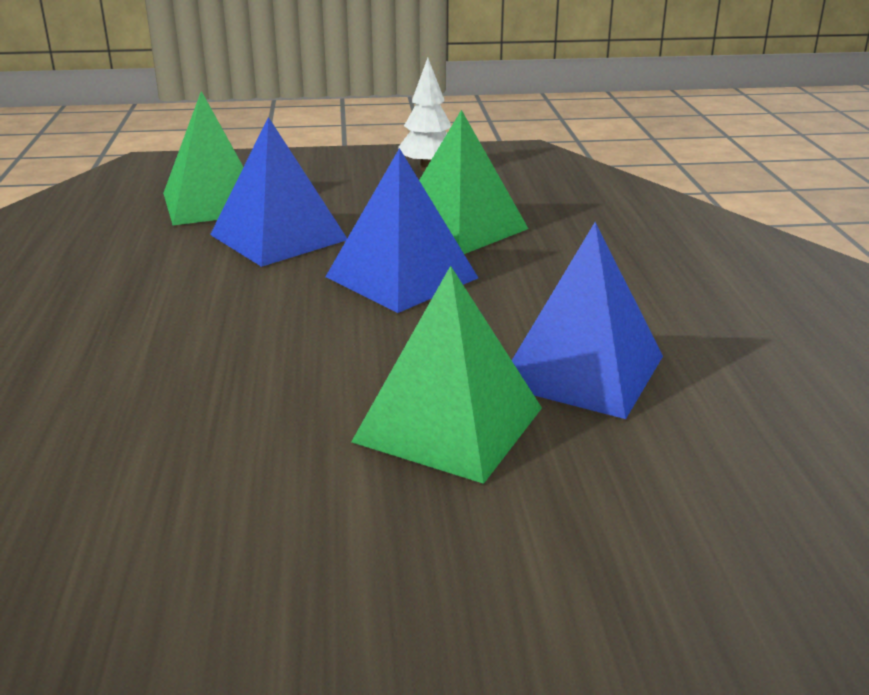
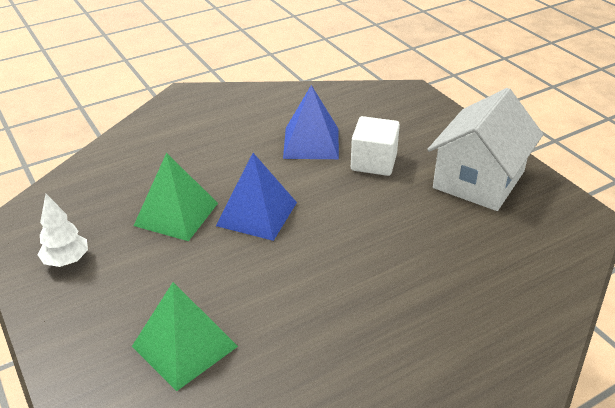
camera: 115 degrees left, 10 degrees up
(241, 557) = (478, 180): none -> white house
(278, 237) = (230, 282): blue pyramid -> none
(449, 424) = (373, 162): green pyramid -> white cube

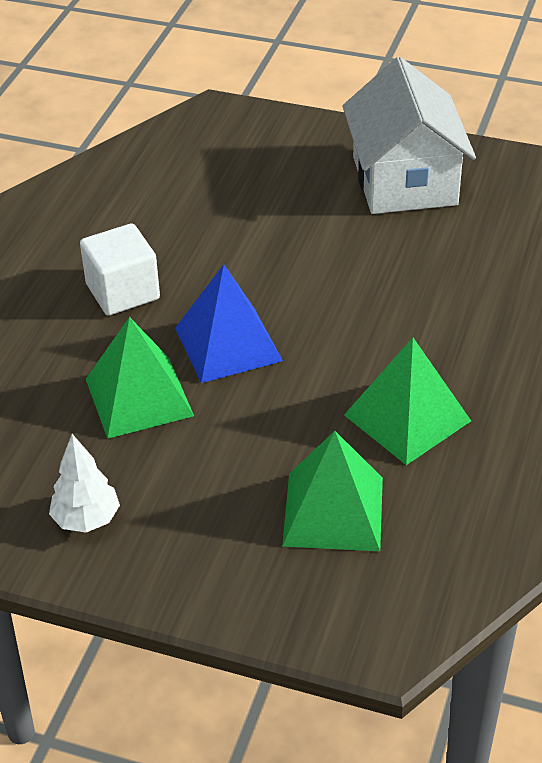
camera: 40 degrees left, 5 degrees up
(300, 319) = (407, 417): none -> green pyramid
(311, 143) = (181, 232): blue pyramid -> none
(373, 162) = (278, 218): white cube -> white cube (122, 292)

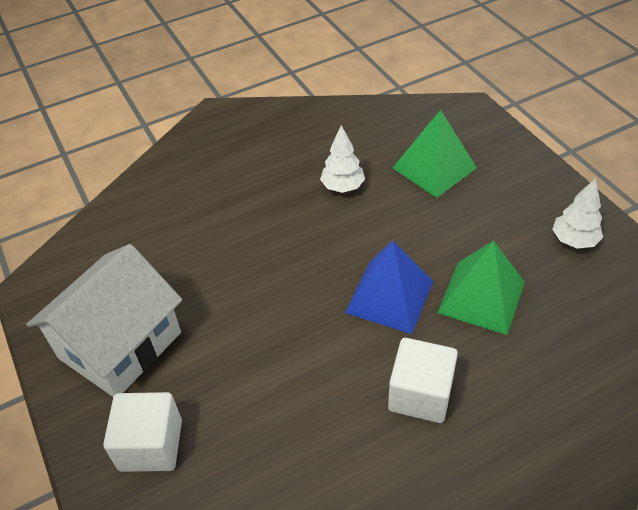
camera: 135 degrees left, 5 degrees up
(290, 154) = (151, 445): none -> white cube
(407, 417) = (342, 187): green pyramid -> white tree

